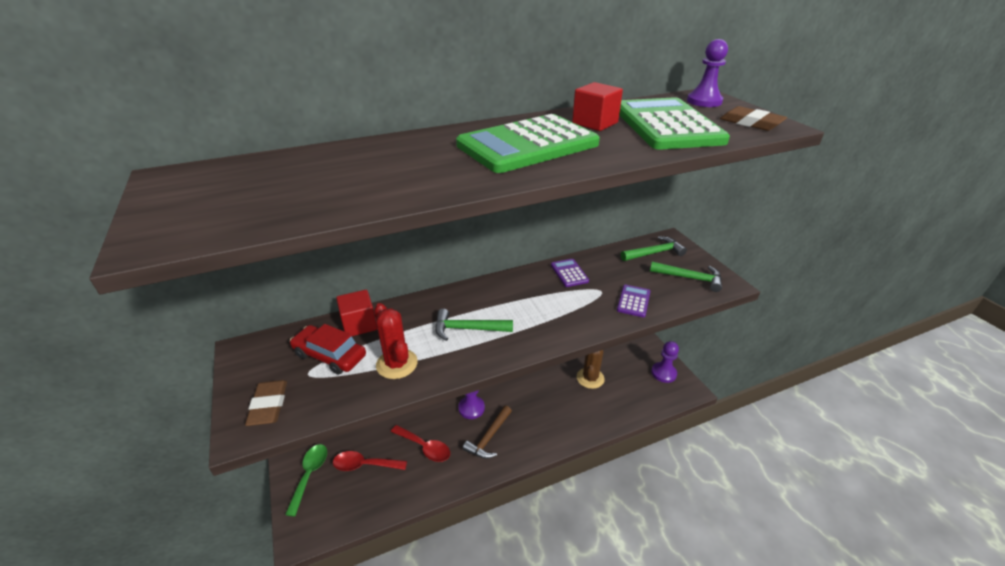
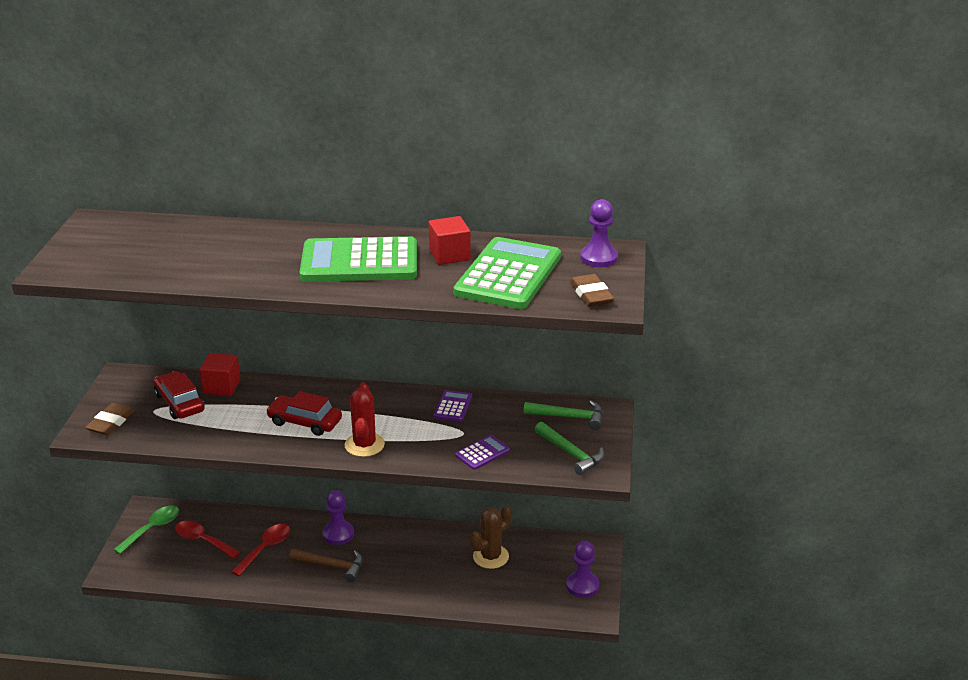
camera: 30 degrees right, 5 degrees down
(397, 364) = (223, 428): red cactus -> red cactus (364, 445)
(424, 447) = (265, 549): red spoon -> red spoon turned 120 degrees counterclockwise
(467, 329) = (305, 422): green hammer -> red car
(489, 438) = (332, 566): brown hammer -> brown hammer turned 135 degrees counterclockwise

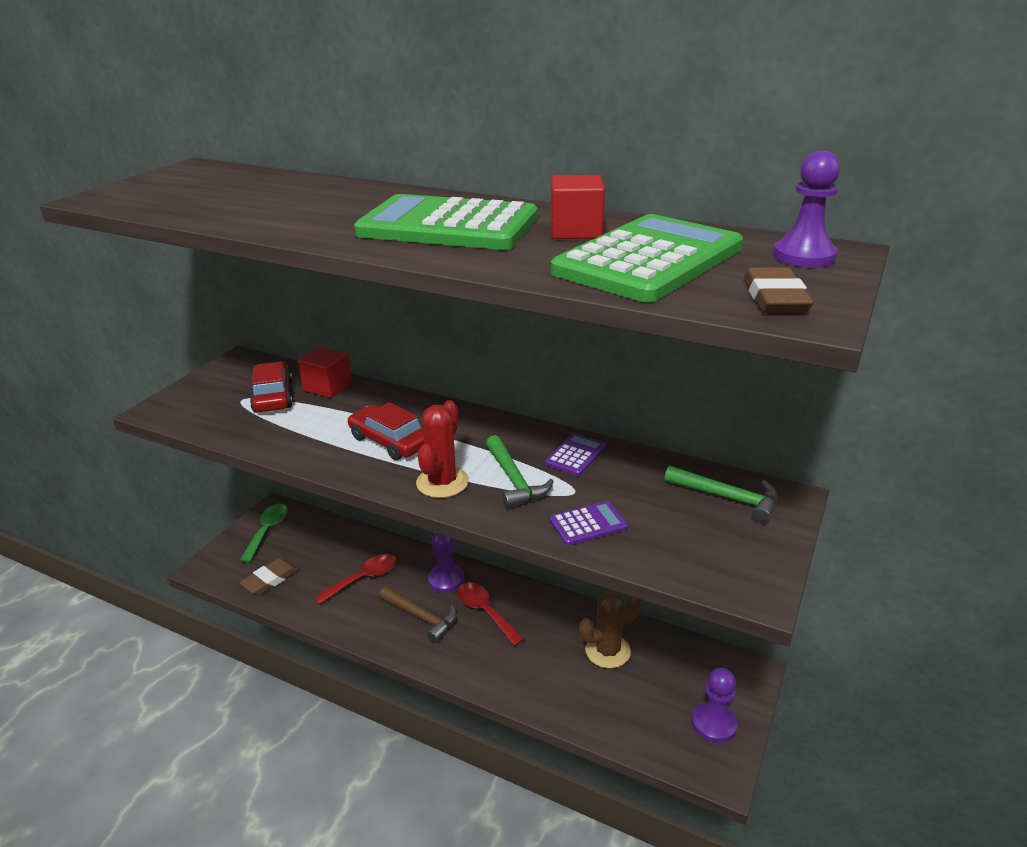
camera: 20 degrees right, 0 degrees up
(111, 422) = (190, 404): brown eraser -> brown eraser (270, 579)
(152, 529) = (267, 531): green spoon -> green spoon turned 45 degrees counterclockwise
(203, 540) = (307, 554): red spoon -> red spoon (485, 612)
(571, 454) = (714, 551): green hammer -> green hammer (514, 480)

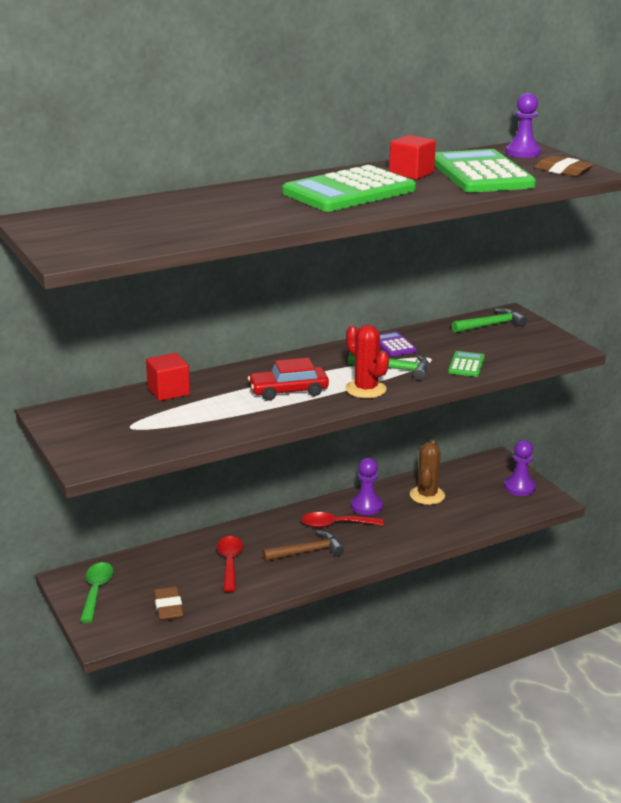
camera: 55 degrees left, 5 degrees down
(267, 531) = (96, 591): green spoon -> green spoon turned 45 degrees clockwise
(273, 396) = (147, 414): red car -> none
(446, 579) = (280, 528): purple pawn -> purple pawn (366, 506)
(588, 524) = (466, 365): purple calculator -> green calculator

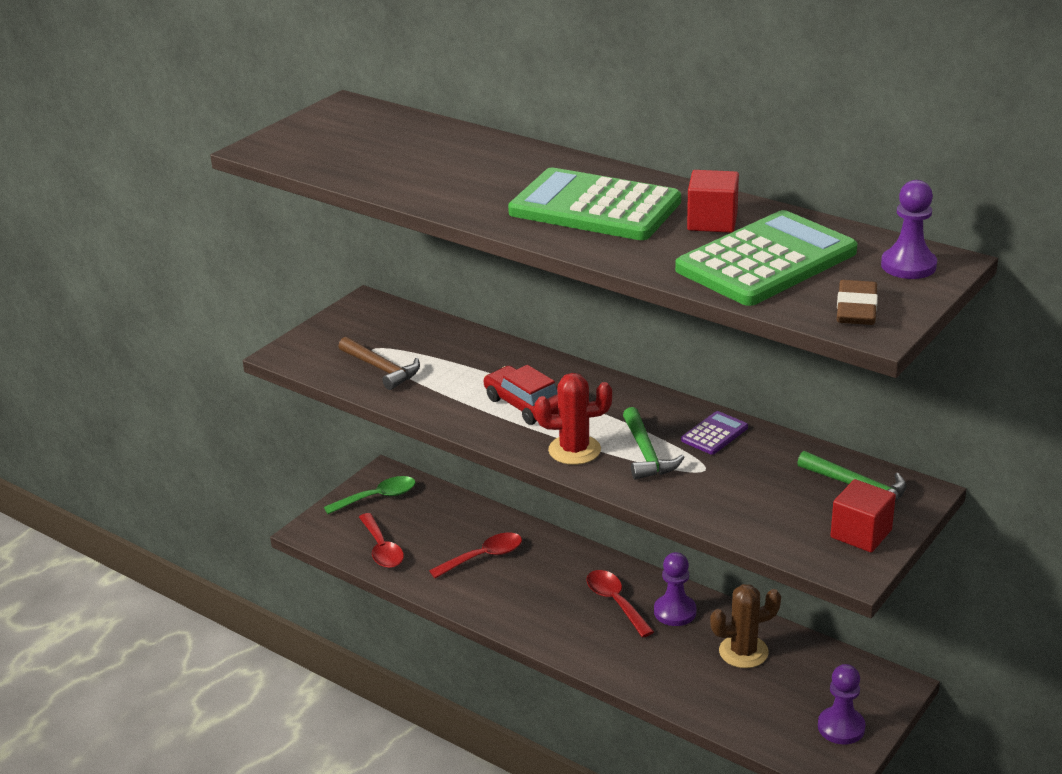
camera: 65 degrees right, 5 degrees up
(168, 391) = (462, 341): red cube -> red cube (861, 534)
(168, 607) = (381, 549): brown eraser -> red spoon
(307, 552) = (545, 601): brown hammer -> brown hammer (382, 369)
(365, 389) = (574, 450): red cactus -> red cactus turned 60 degrees clockwise
(466, 365) = (711, 500): green calculator -> none

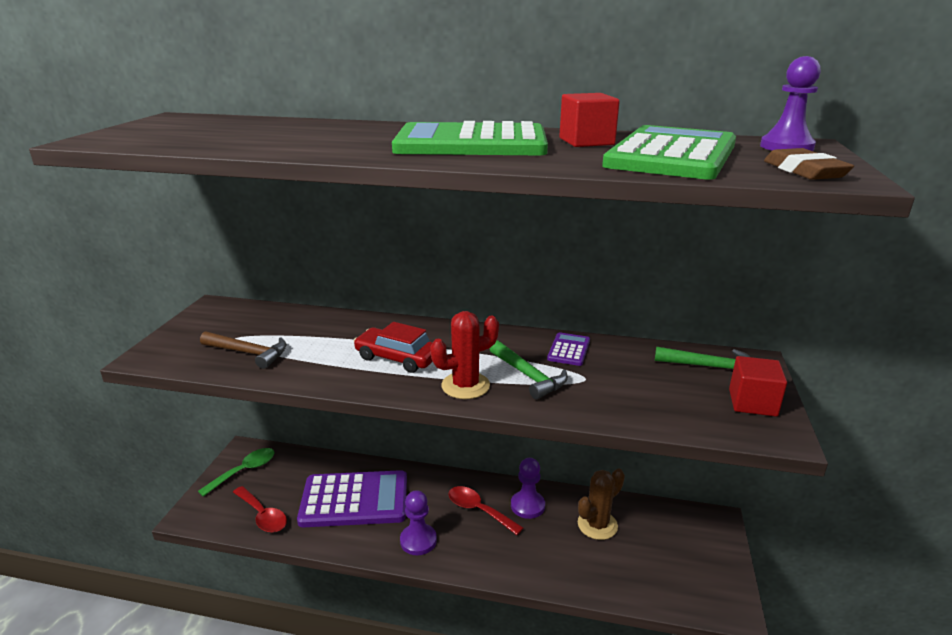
camera: 25 degrees left, 5 degrees down
(483, 557) = (354, 500): red spoon -> purple calculator
(841, 727) = (709, 569): purple pawn -> purple pawn (418, 541)

